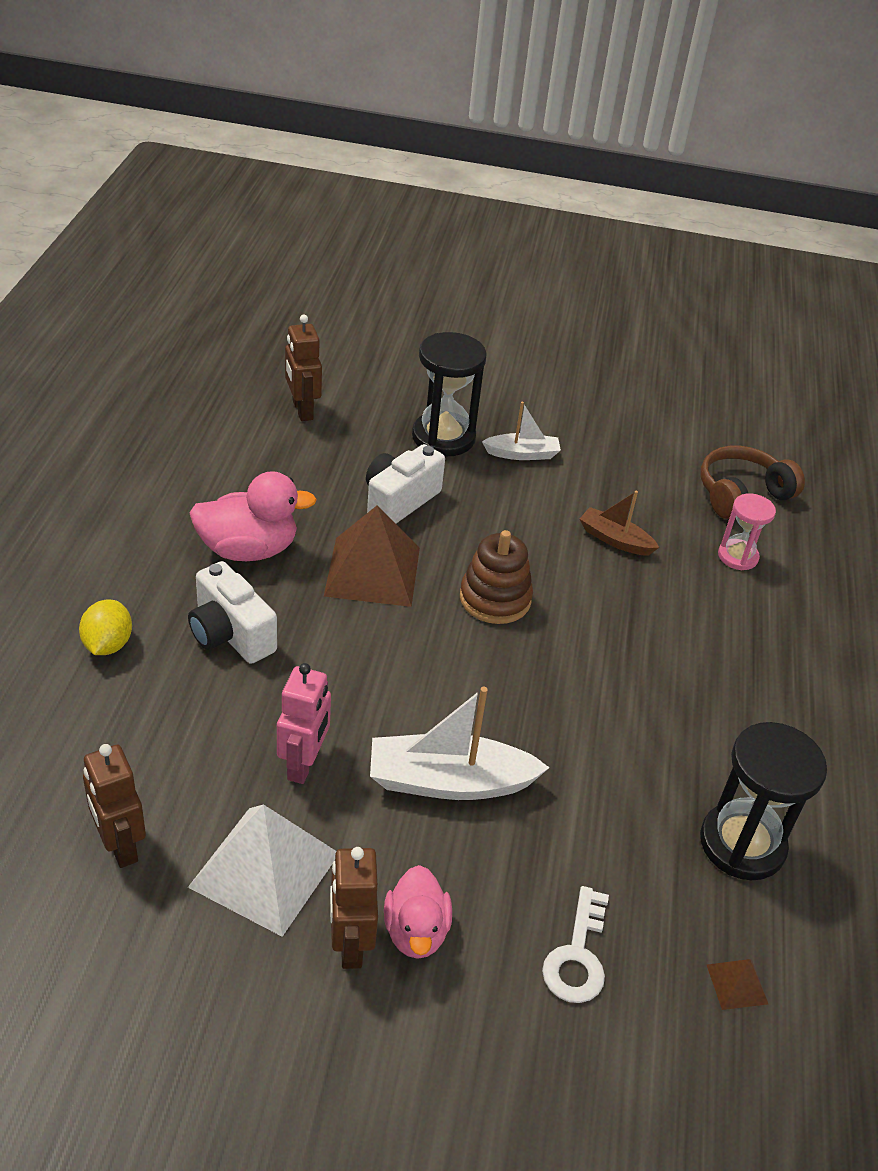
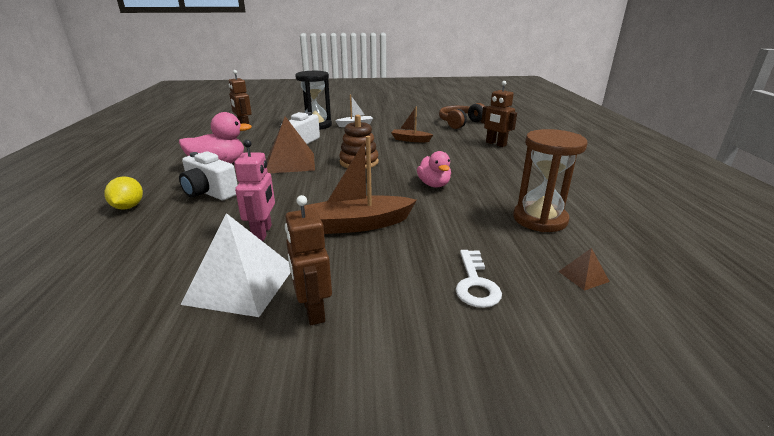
camera: 10 degrees left, 15 degrees down
(120, 845) = (126, 292): brown robot -> brown robot (495, 144)
(416, 931) = (360, 294): pink duck -> pink duck (434, 185)
(449, 782) = (358, 224): white boat -> brown boat
(737, 556) = (469, 137): pink hourglass -> none
(742, 844) = (540, 219): black hourglass -> brown hourglass

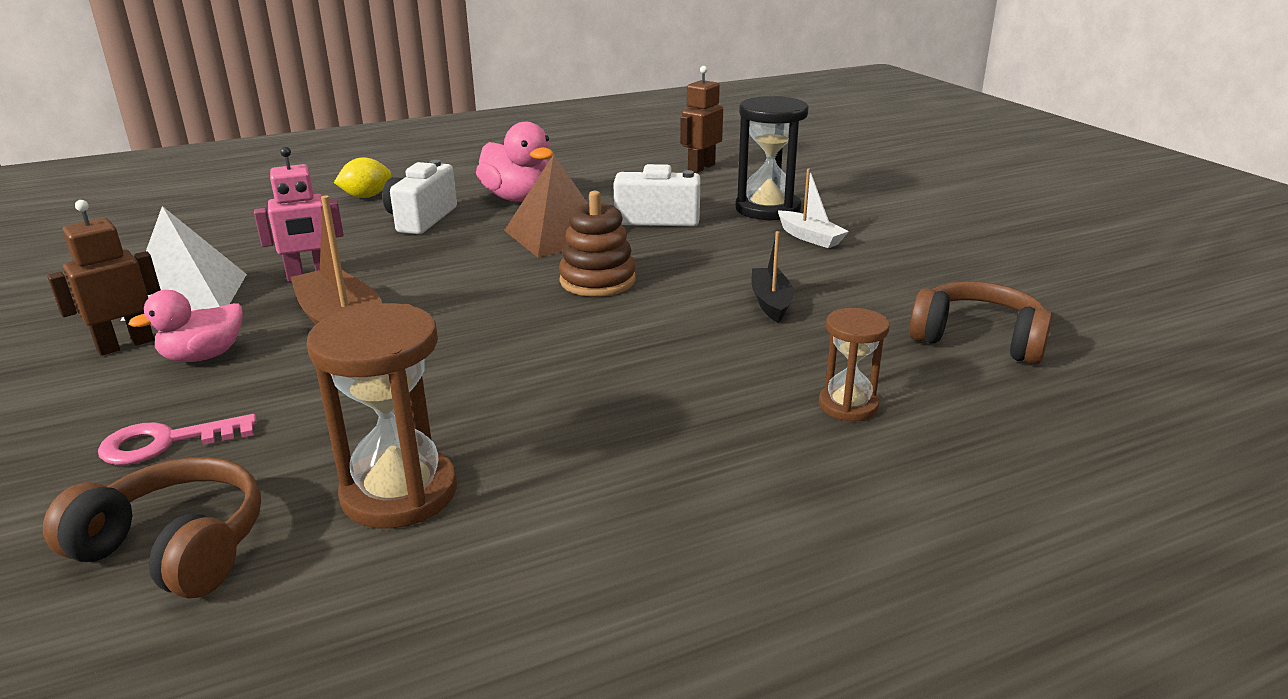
camera: 70 degrees right, 0 degrees up
(410, 140) = (770, 302): brown boat -> black boat
(434, 185) = (526, 362): pink duck -> pink duck (203, 356)
(475, 283) = (166, 442): white key -> pink key
(495, 144) = (848, 405): brown robot -> brown hourglass
(583, 276) = (174, 548): brown pyramid -> brown headphones

